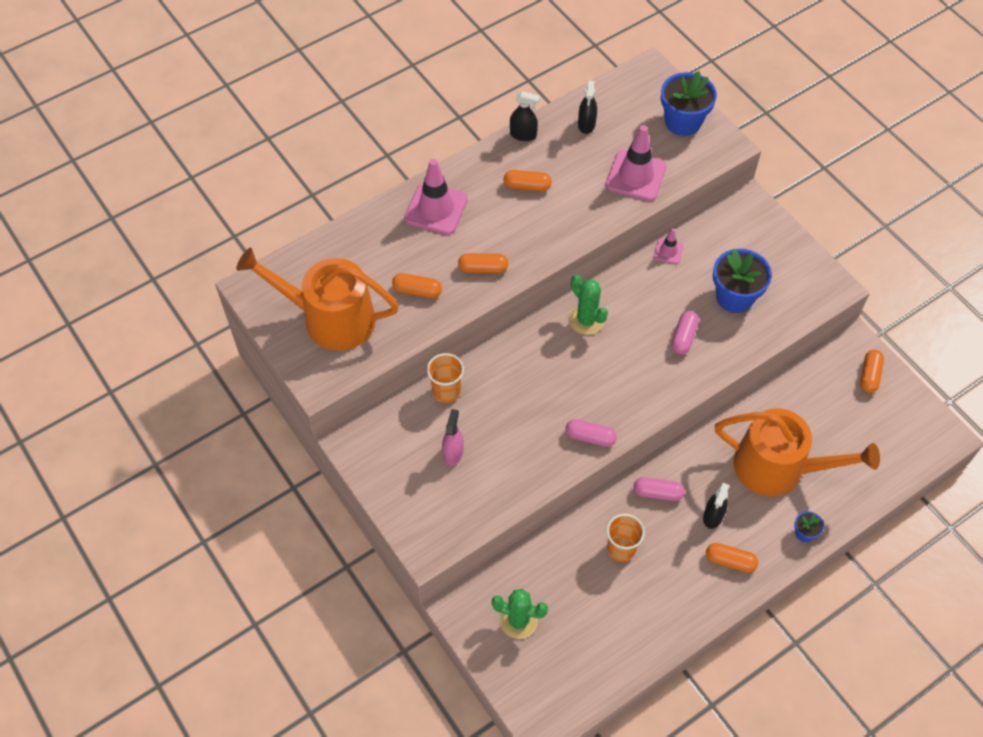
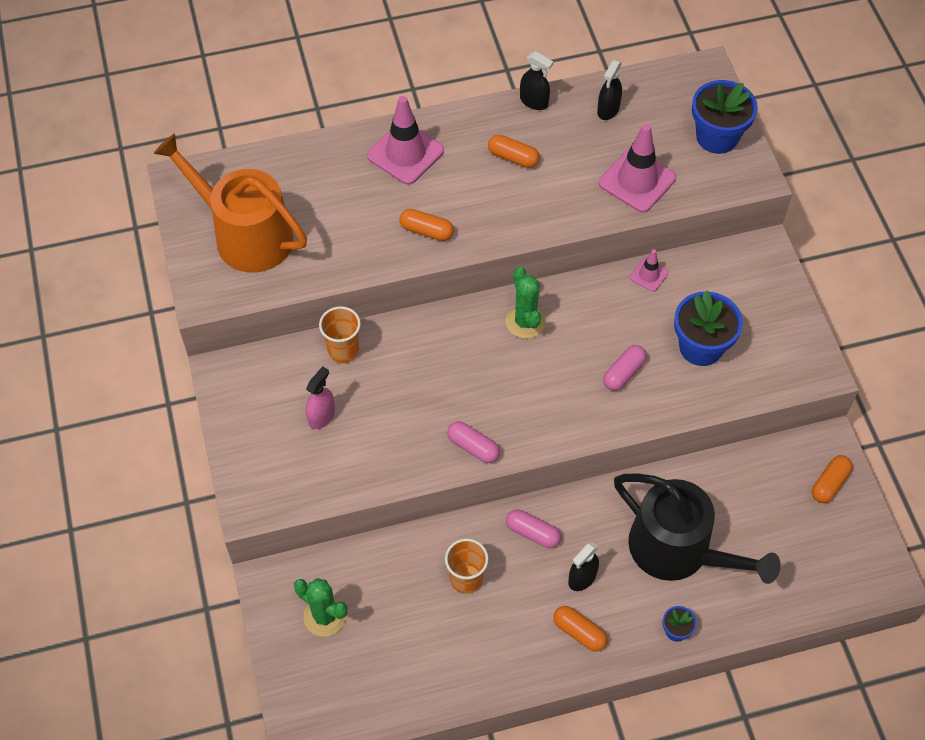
camera: 20 degrees right, 0 degrees up
(417, 291) = (347, 233): orange capsule -> none
(777, 467) = (678, 550): orange watering can -> black watering can

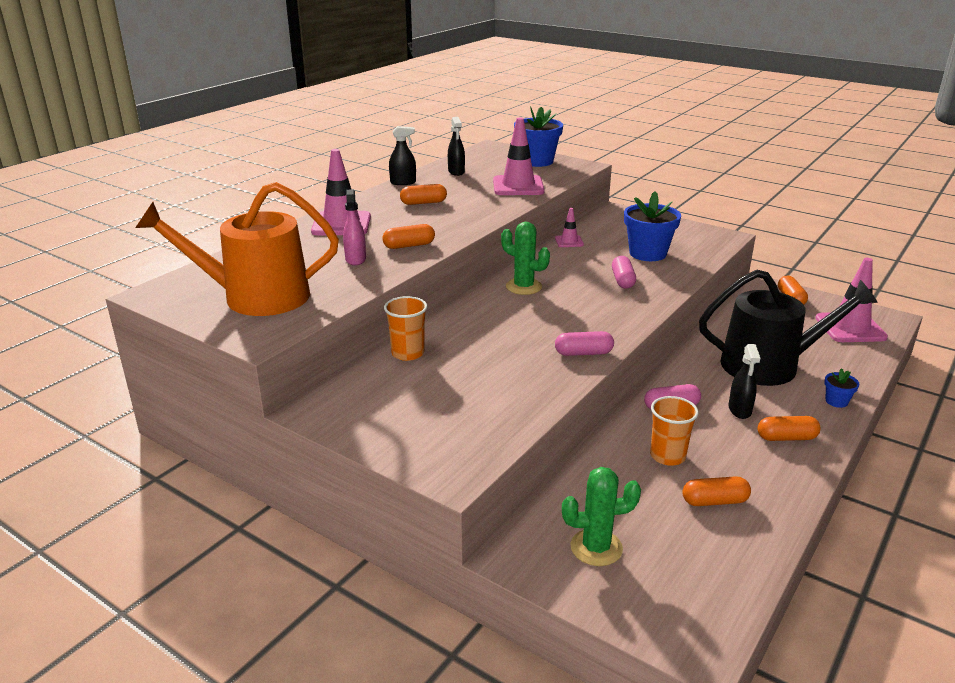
camera: 40 degrees left, 30 degrees down
(321, 416) = (440, 393): pink spray bottle -> pink spray bottle (355, 259)
(447, 643) = (714, 501): none -> orange capsule
(827, 563) = (850, 328): none -> pink traffic cone

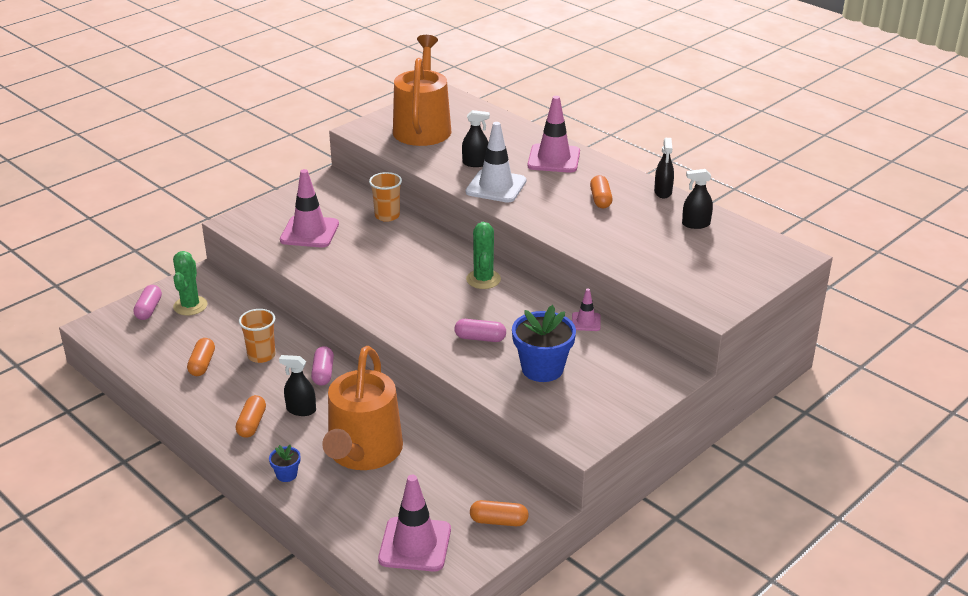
camera: 100 degrees right, 5 degrees up
(355, 259) = (475, 163): pink spray bottle -> black spray bottle
(409, 245) = (496, 186): orange capsule -> white traffic cone
(518, 186) = (642, 256): pink traffic cone -> pink traffic cone (309, 232)
(524, 287) = (483, 279): green cactus -> green cactus turned 45 degrees counterclockwise
(537, 161) = (733, 280): blue flower pot -> none
(583, 353) = (353, 292): pink capsule -> pink capsule (149, 309)
(769, 365) = (363, 452): black watering can -> orange watering can

